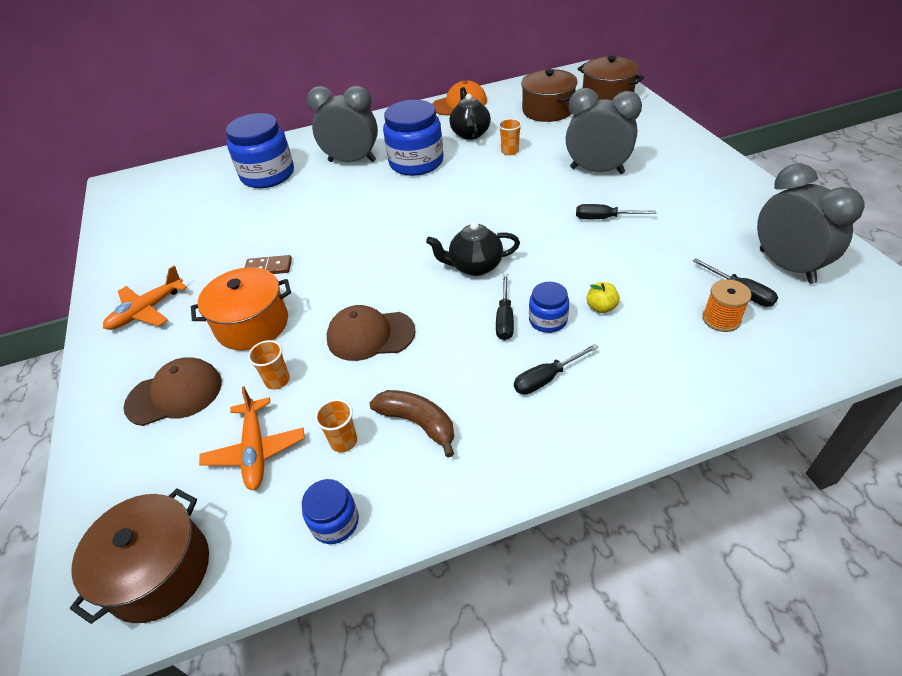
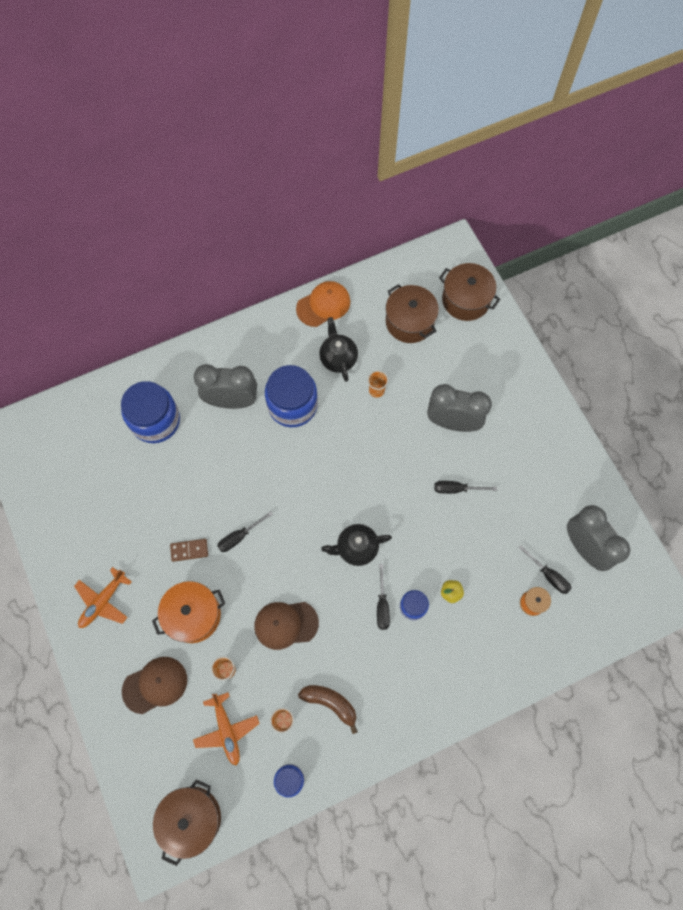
camera: 10 degrees left, 25 degrees up
(546, 378) = (413, 662): black screwdriver -> black screwdriver (239, 537)

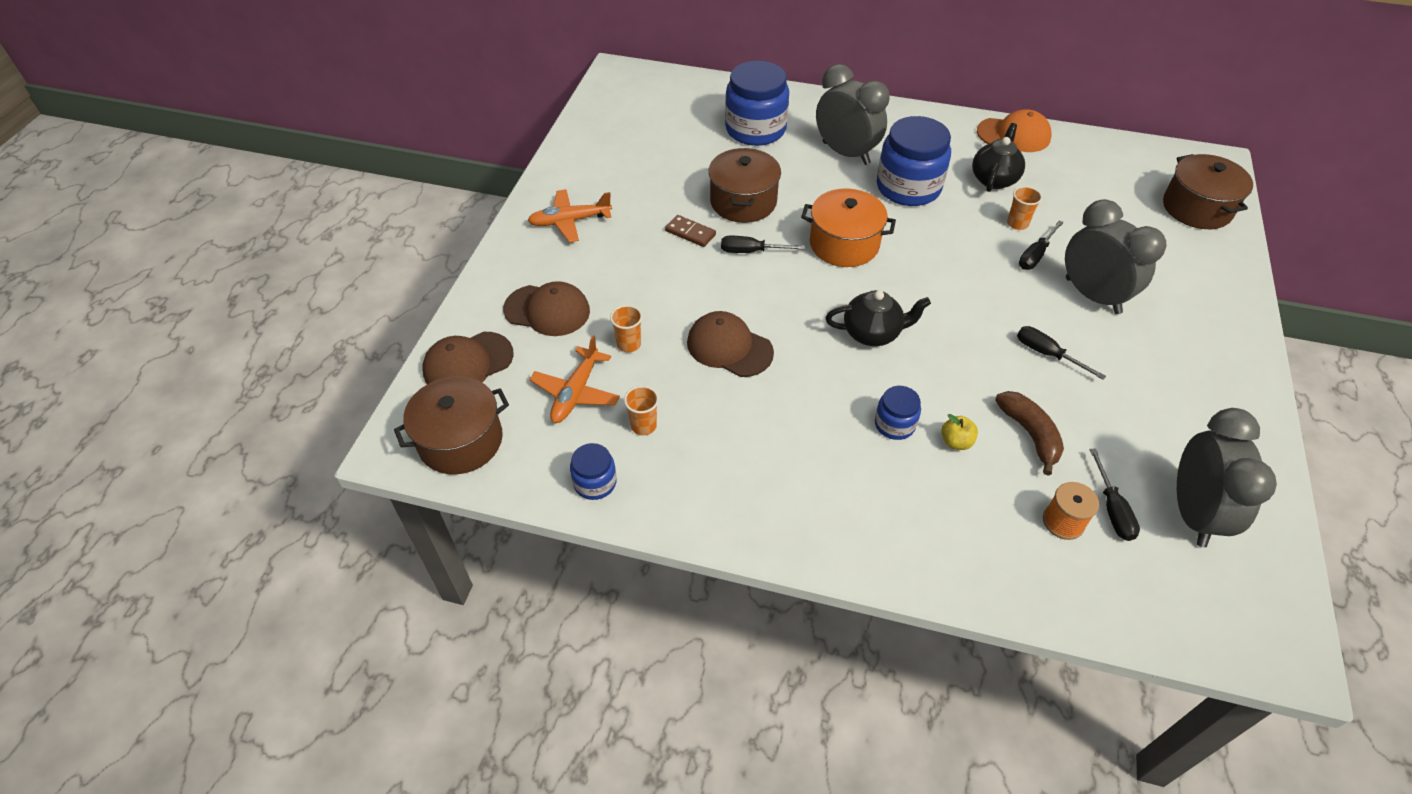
camera: 40 degrees right, 20 degrees down
(143, 763) = (468, 363): none -> brown cap
(193, 615) = (642, 282): orange pot -> orange pot (844, 244)
(330, 703) = (710, 446): brown banana -> brown banana (1030, 434)
(356, 548) = (872, 333): black teapot -> black teapot turned 150 degrees clockwise
(382, 605) = (856, 400): black screwdriver -> black screwdriver (1035, 255)
(409, 322) = (1107, 192): brown pot -> brown pot (743, 202)

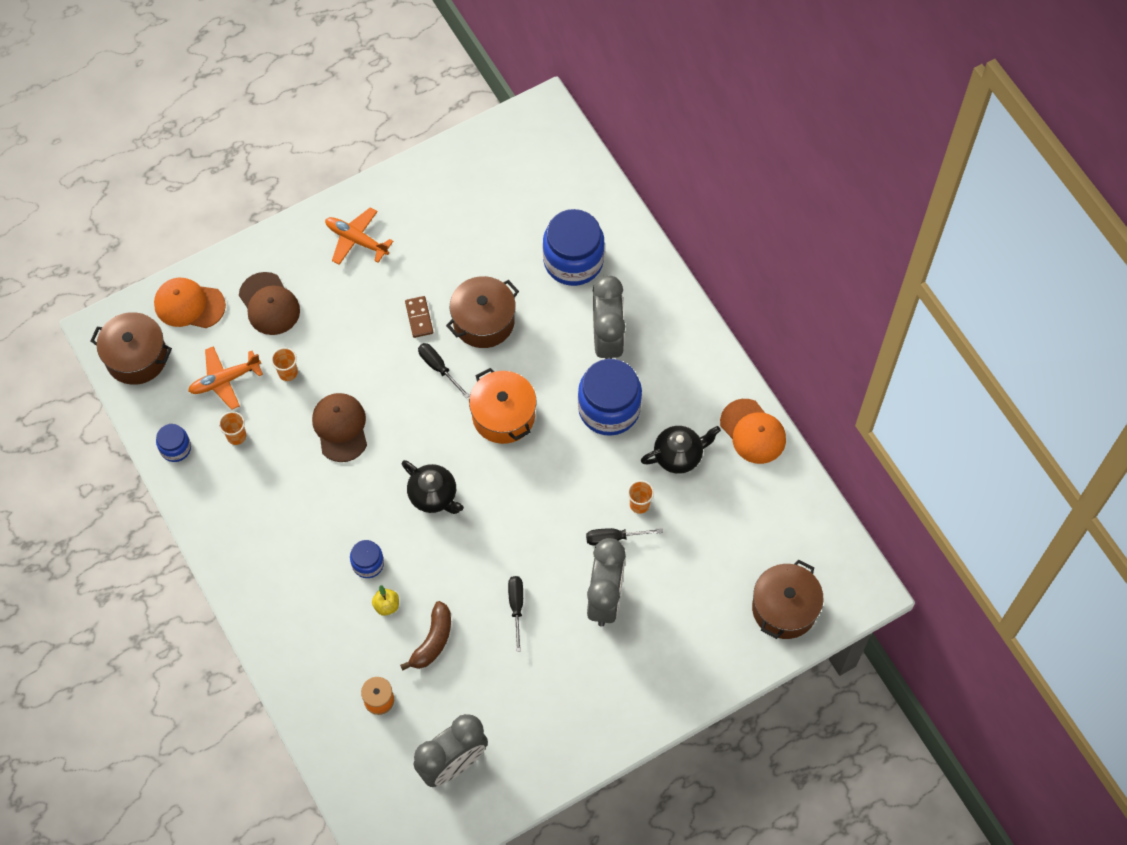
camera: 45 degrees right, 15 degrees up
(468, 363) = (189, 305): brown cap -> orange cap
(1112, 509) = (414, 719): black screwdriver -> none

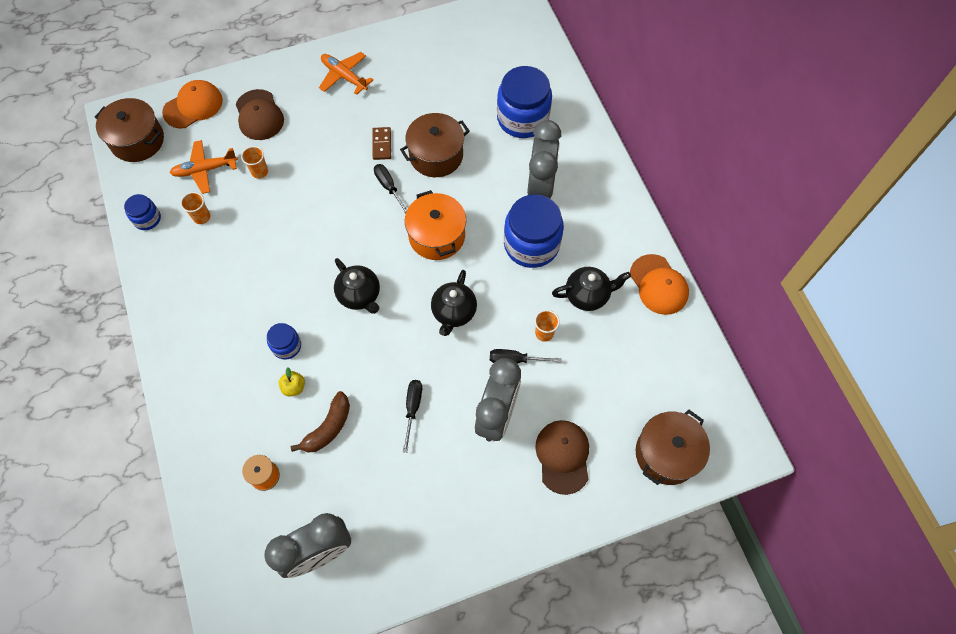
camera: 10 degrees right, 0 degrees up
(189, 305) = (193, 106): orange cap -> orange cap turned 120 degrees clockwise
(340, 427) = (292, 224): brown cap -> brown cap (563, 456)
(539, 498) = (454, 312): none -> black teapot

